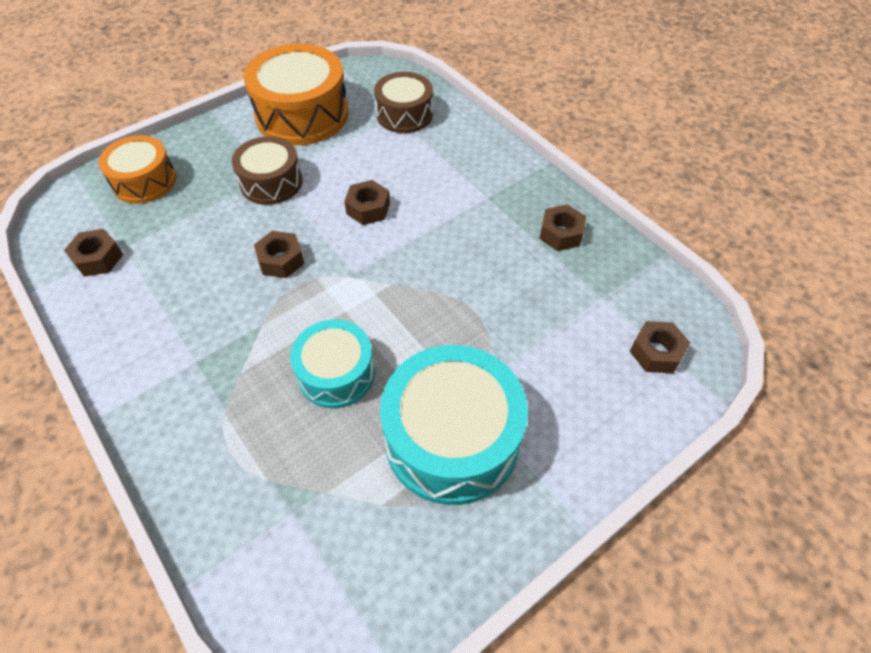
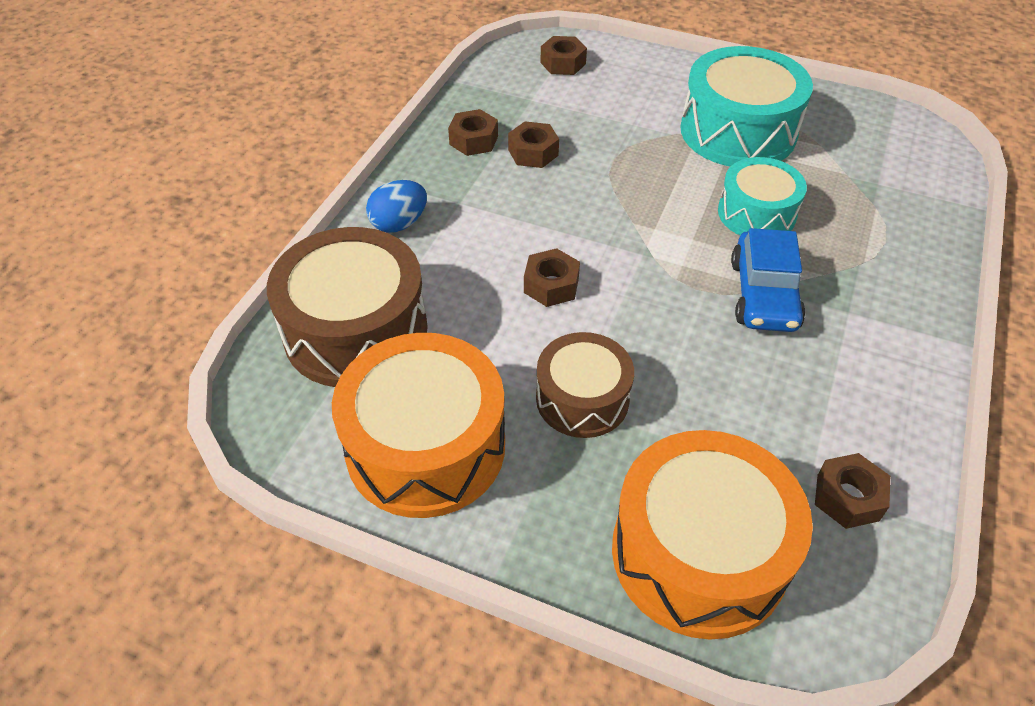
camera: 120 degrees left, 5 degrees down
(144, 181) = (699, 553): orange drum -> orange drum, size x1.64
(257, 319) = (764, 294): none -> blue car
(281, 260) = (683, 318): brown nut -> brown nut (533, 152)
(404, 114) = (356, 330): brown drum -> brown drum, size x1.64
(486, 160) = (399, 224): none -> blue egg

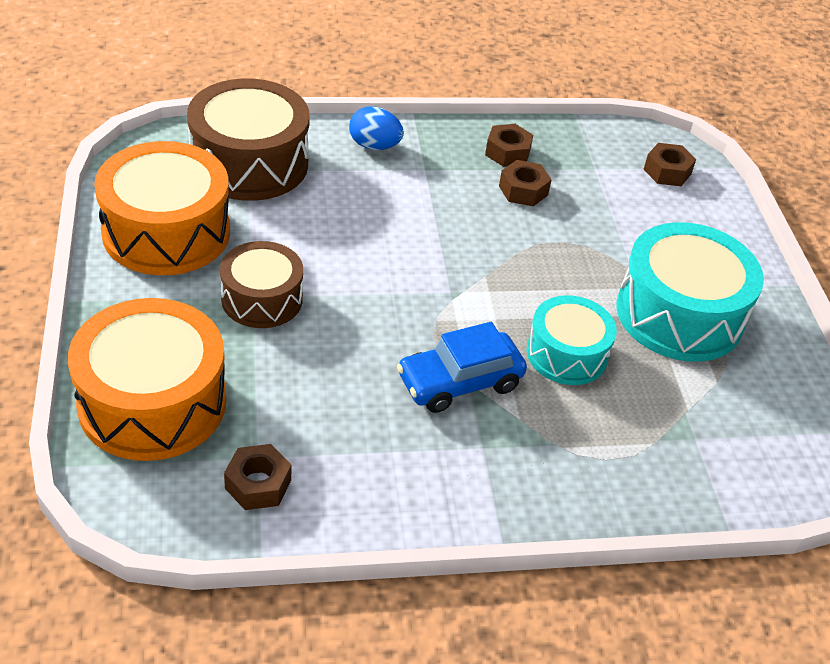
camera: 55 degrees right, 5 degrees down
(551, 285) = (370, 247): brown nut -> none

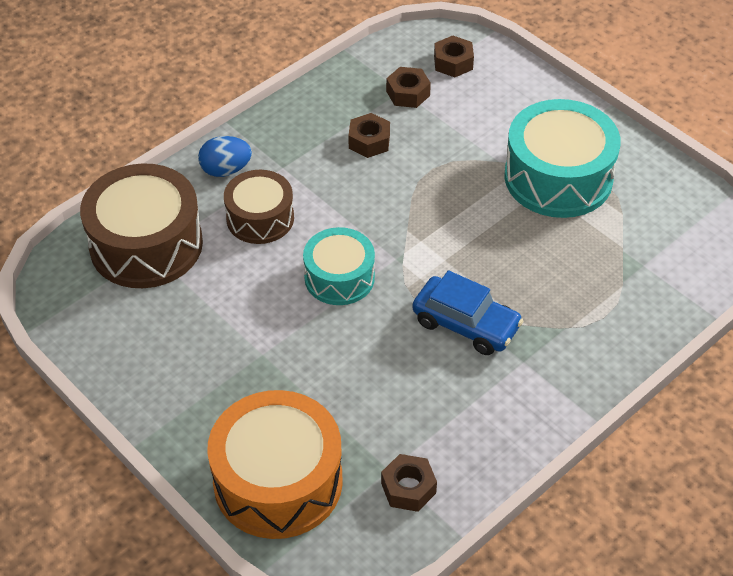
camera: 30 degrees left, 5 degrees up
(166, 232) = (145, 344): orange drum -> none
(262, 299) = (272, 351): brown drum -> brown drum (260, 218)
(459, 382) = (466, 324): blue car -> blue car turned 90 degrees counterclockwise
(507, 152) = (328, 115): brown nut -> brown nut (408, 93)
(566, 354) = (514, 256): turquoise drum -> turquoise drum (339, 277)

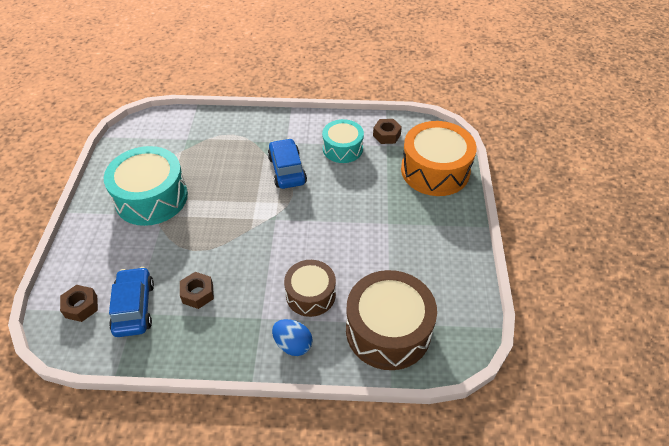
camera: 135 degrees left, 0 degrees up
(339, 277) = (311, 230): turquoise drum -> turquoise drum (342, 148)
(408, 93) = (134, 307): brown nut -> blue car

